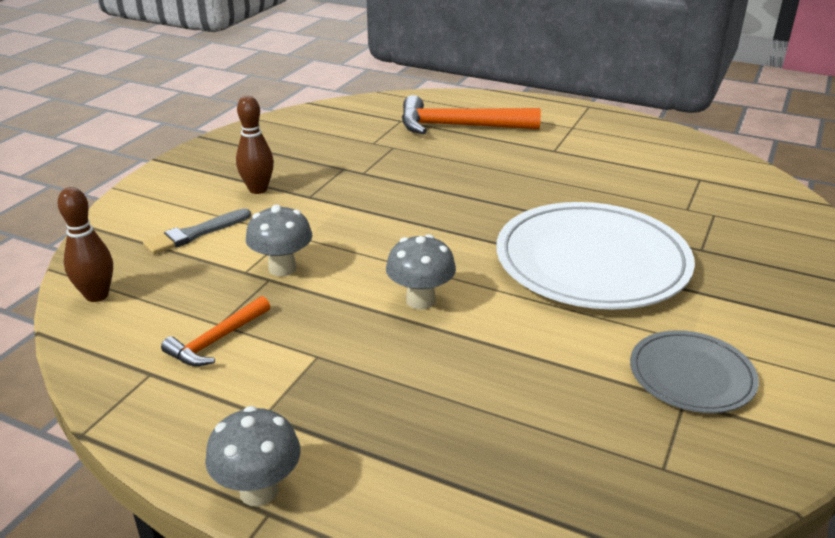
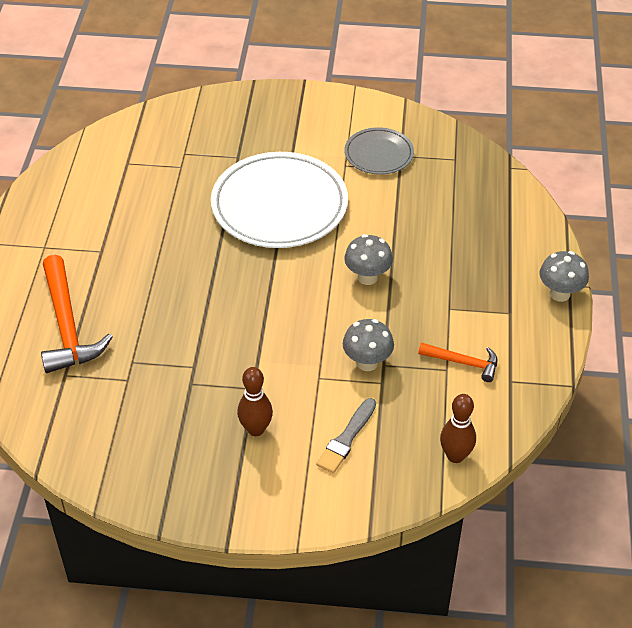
camera: 110 degrees left, 15 degrees up
(195, 233) = (346, 438): grey brush -> grey brush turned 90 degrees clockwise

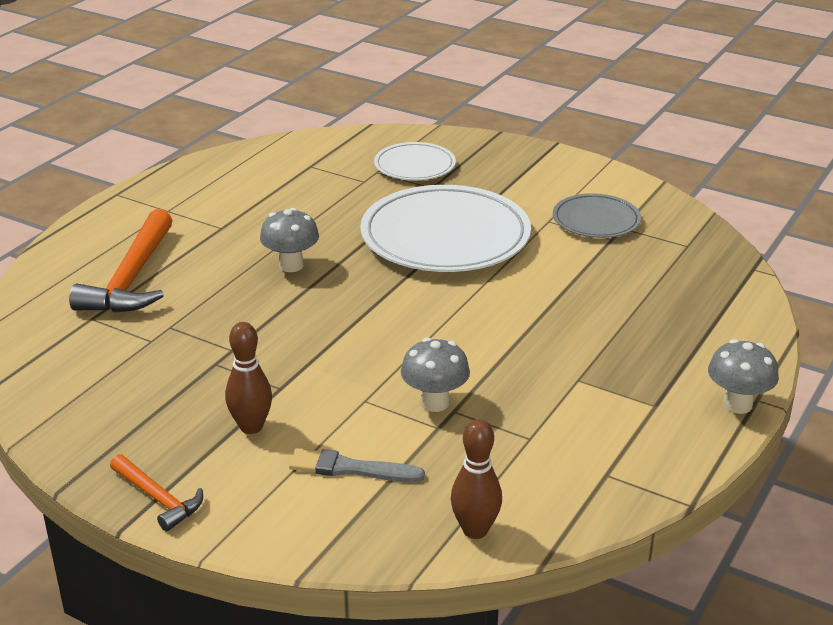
camera: 25 degrees right, 15 degrees down
(210, 138) = (414, 166): none -> white plate
(346, 438) = (351, 468): grey brush -> grey brush turned 45 degrees clockwise
(367, 277) = (498, 324): grey mushroom -> grey mushroom (291, 265)
(463, 363) = (556, 437): orange hammer -> orange hammer (158, 498)

